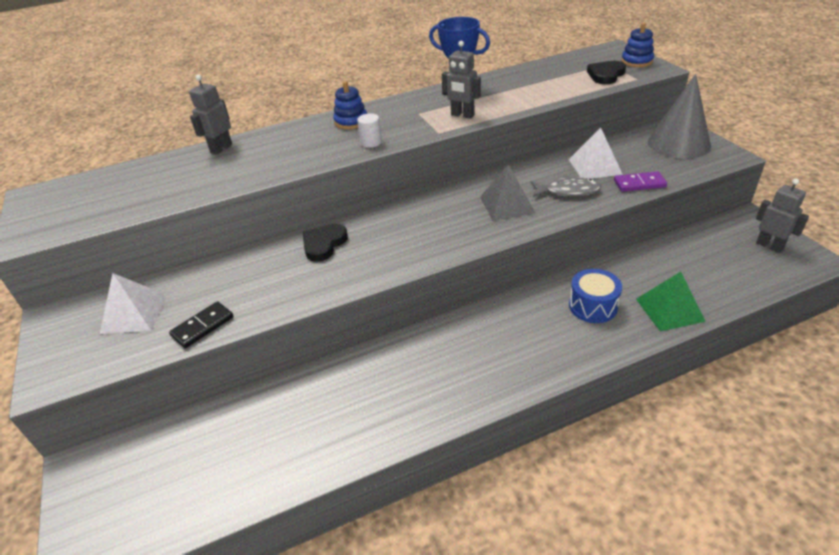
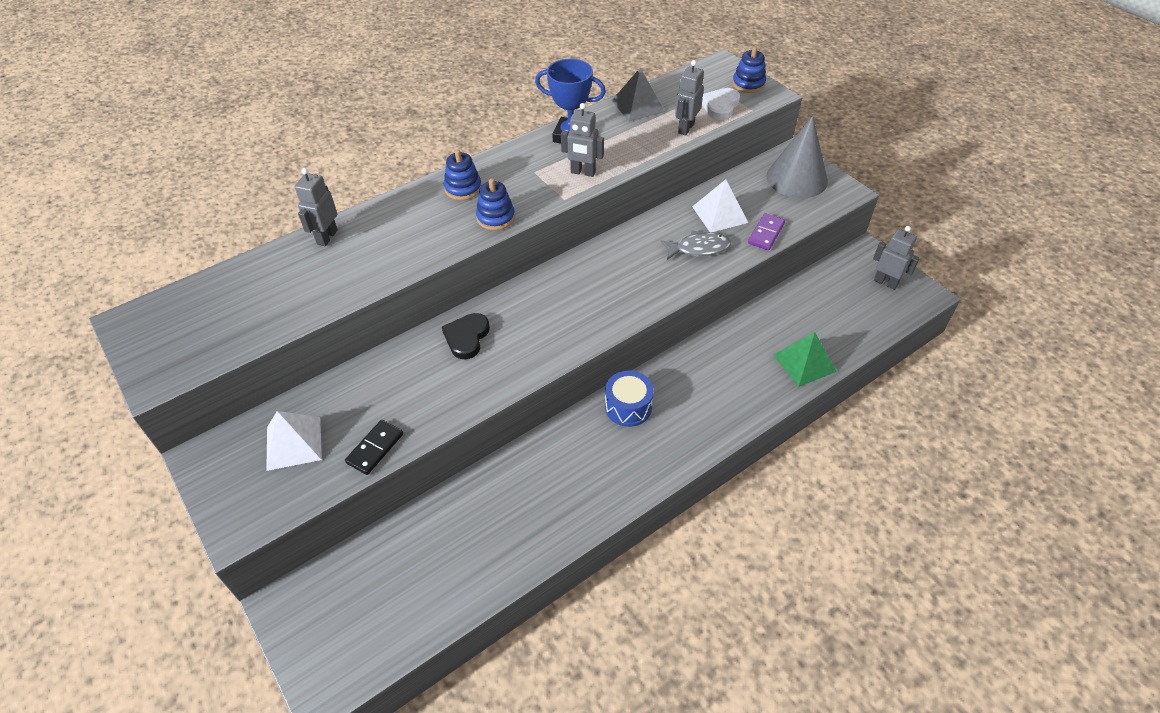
camera: 15 degrees left, 10 degrees up
(371, 142) = (495, 217): white cylinder -> blue stacking toy
(507, 204) = (642, 270): grey pyramid -> grey pyramid (638, 106)
(568, 89) = (685, 128): none -> grey robot
(593, 306) = (735, 367): blue drum -> blue drum (628, 407)
(606, 75) = (720, 106): black heart -> white heart
(639, 184) = (766, 233): purple domino -> purple domino turned 45 degrees counterclockwise

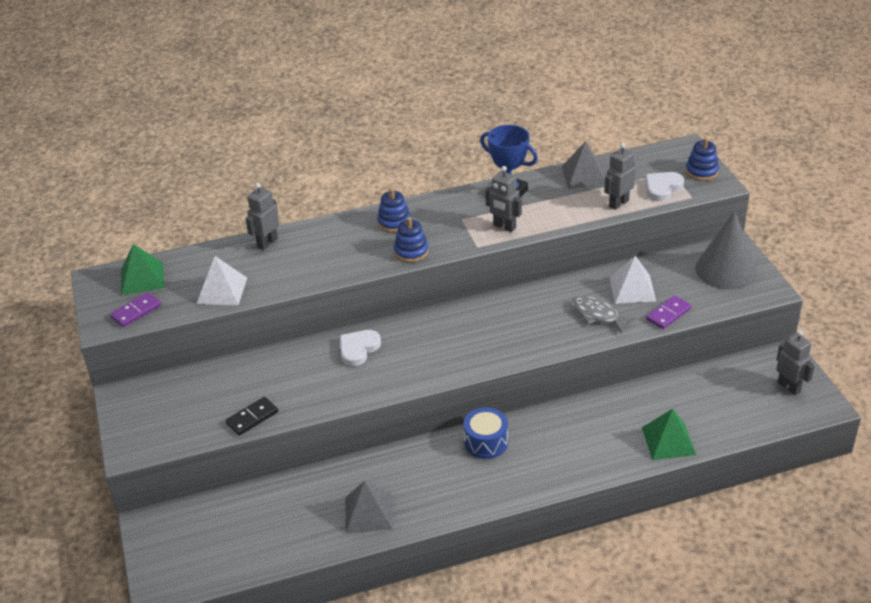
camera: 20 degrees right, 10 degrees down
(186, 309) = (142, 278): none -> green pyramid
(192, 353) = (136, 311): none -> purple domino
(294, 443) = (192, 400): white pyramid -> white pyramid (222, 290)
(466, 337) = (358, 349): black heart -> white heart
(536, 521) = (368, 513): none -> grey pyramid
(699, 248) = (597, 315): grey fish -> grey fish turned 150 degrees counterclockwise

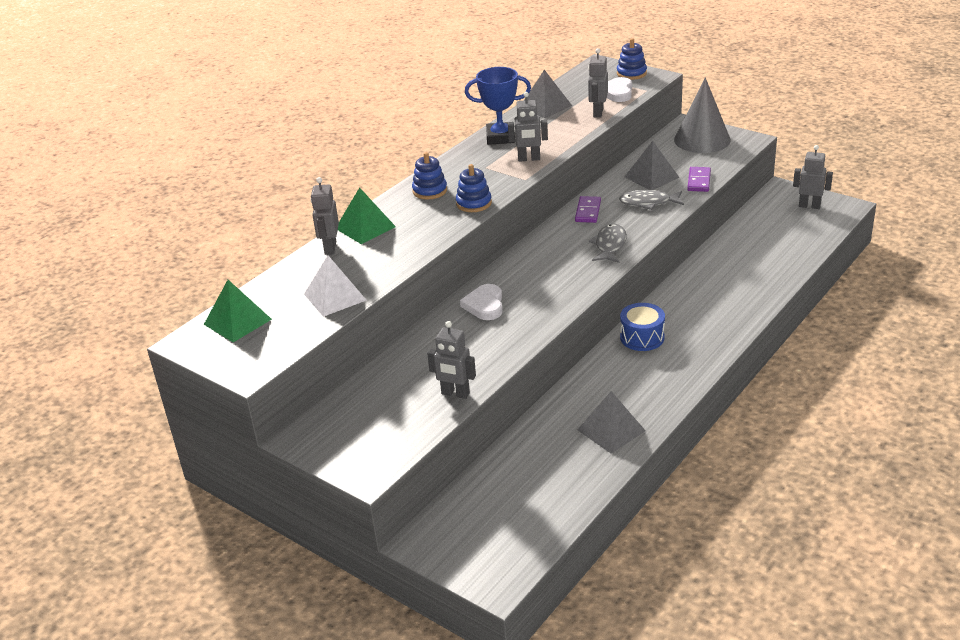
camera: 35 degrees left, 5 degrees down
(136, 311) = (268, 347): purple domino -> purple domino (588, 211)
(252, 418) = (455, 394): black domino -> grey robot
(515, 342) = (610, 245): none -> grey fish
(632, 289) = (651, 177): white pyramid -> grey pyramid
(668, 441) = (773, 273): green pyramid -> green pyramid (365, 227)

